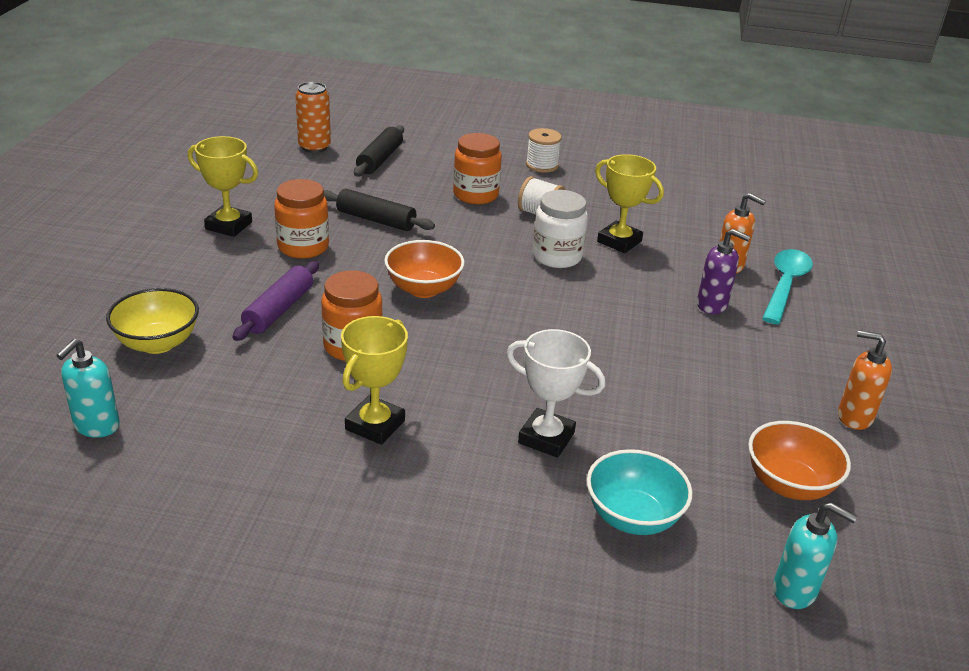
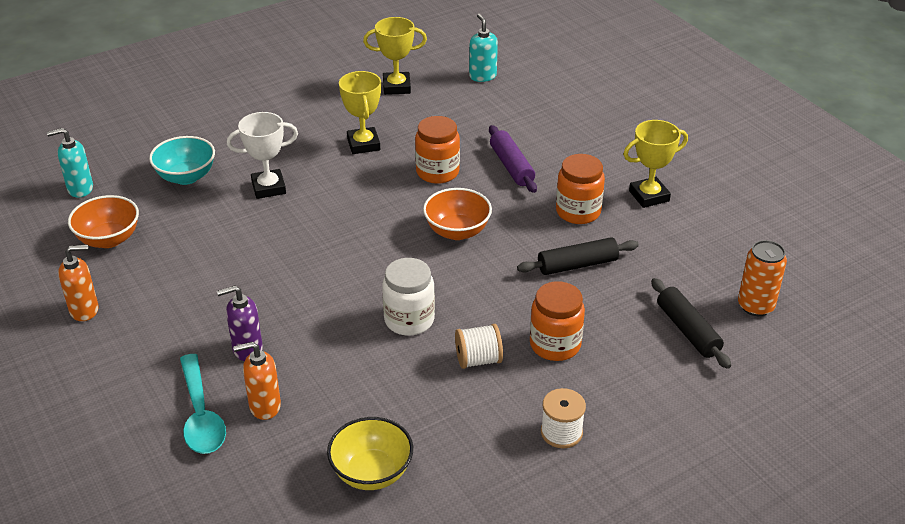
camera: 140 degrees right, 5 degrees up
(158, 343) = (532, 116): yellow bowl -> yellow bowl (371, 473)
(619, 241) = (381, 372): yellow trophy -> yellow trophy (396, 87)

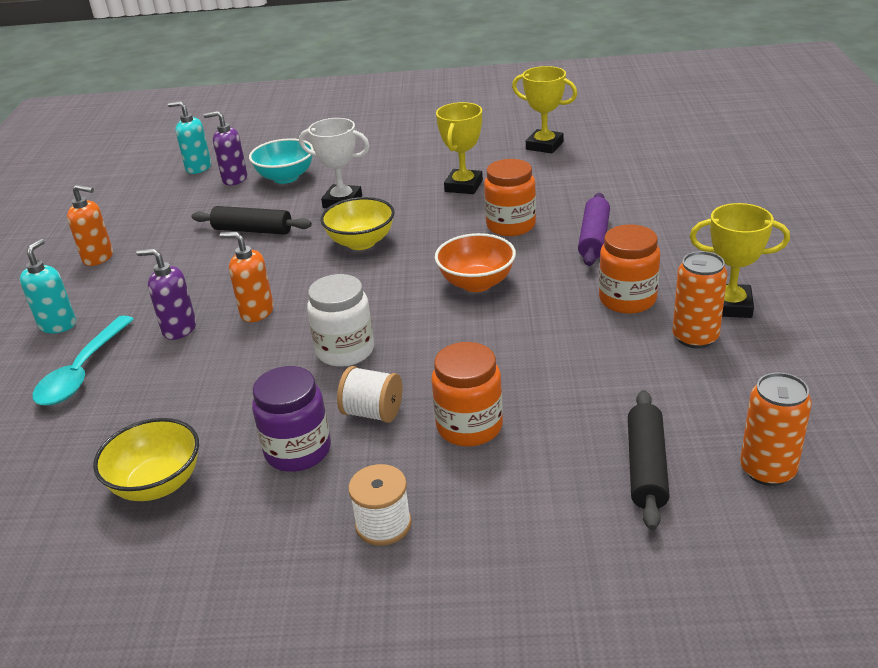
camera: 35 degrees right, 5 degrees down
(109, 239) = (176, 209): orange bowl -> none
(134, 191) = (234, 179): none -> purple soap dispenser
(264, 406) = (138, 384): orange soap dispenser -> orange soap dispenser (256, 312)
(326, 222) = (361, 242): none -> yellow bowl
(452, 407) = (298, 451): none -> purple jar
(482, 76) = (642, 153): turquoise soap dispenser -> turquoise soap dispenser (58, 325)
(577, 265) = (575, 352): black rolling pin -> black rolling pin (253, 230)
(645, 228) = (695, 337): none -> orange can

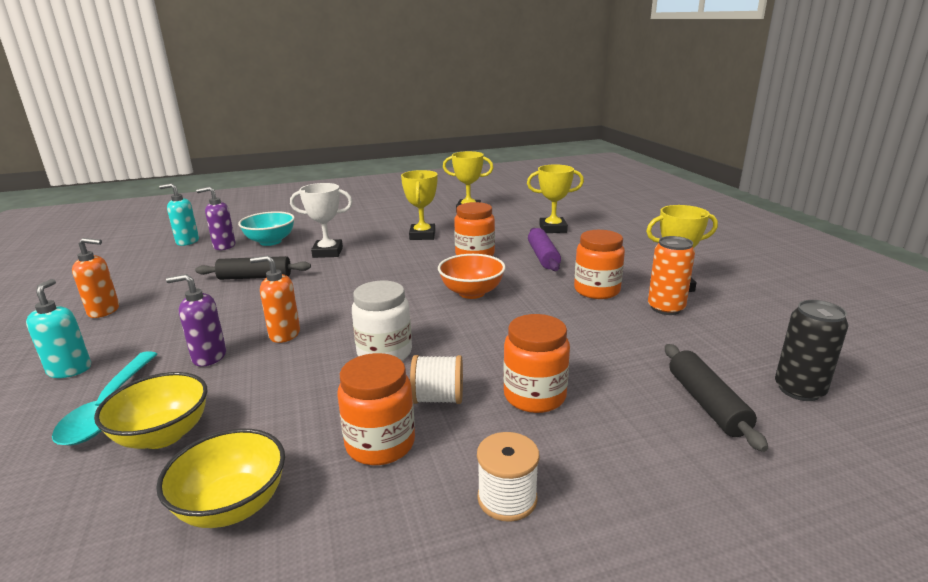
camera: 20 degrees left, 10 degrees down
(298, 451) = (380, 444): purple jar -> orange jar
(361, 242) = (358, 276): yellow bowl -> yellow bowl (163, 435)
(636, 192) = (553, 229): none -> yellow trophy
(767, 470) = (799, 390): orange can -> black can

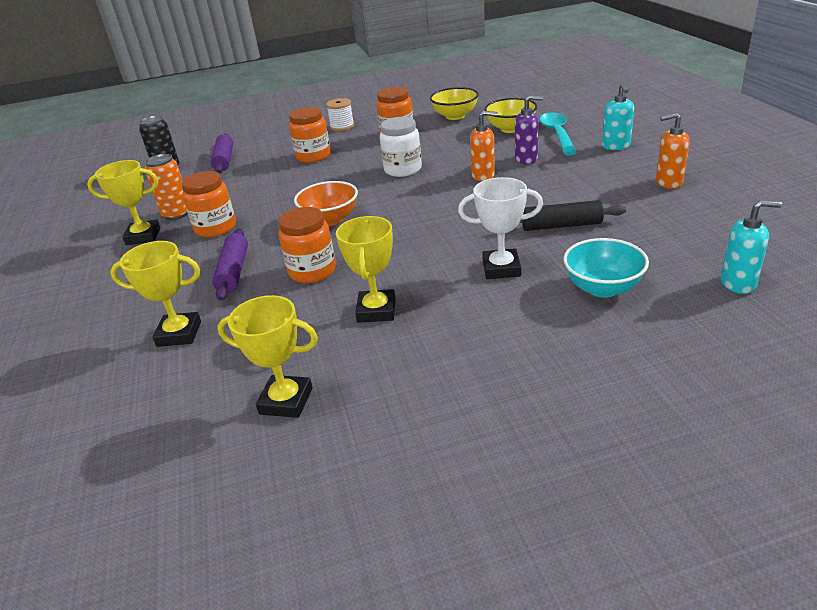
camera: 175 degrees left, 10 degrees up
(224, 246) = (664, 275): purple soap dispenser -> none
(438, 398) = (368, 151): white spool -> none
(707, 403) = (224, 160): black rolling pin -> purple rolling pin

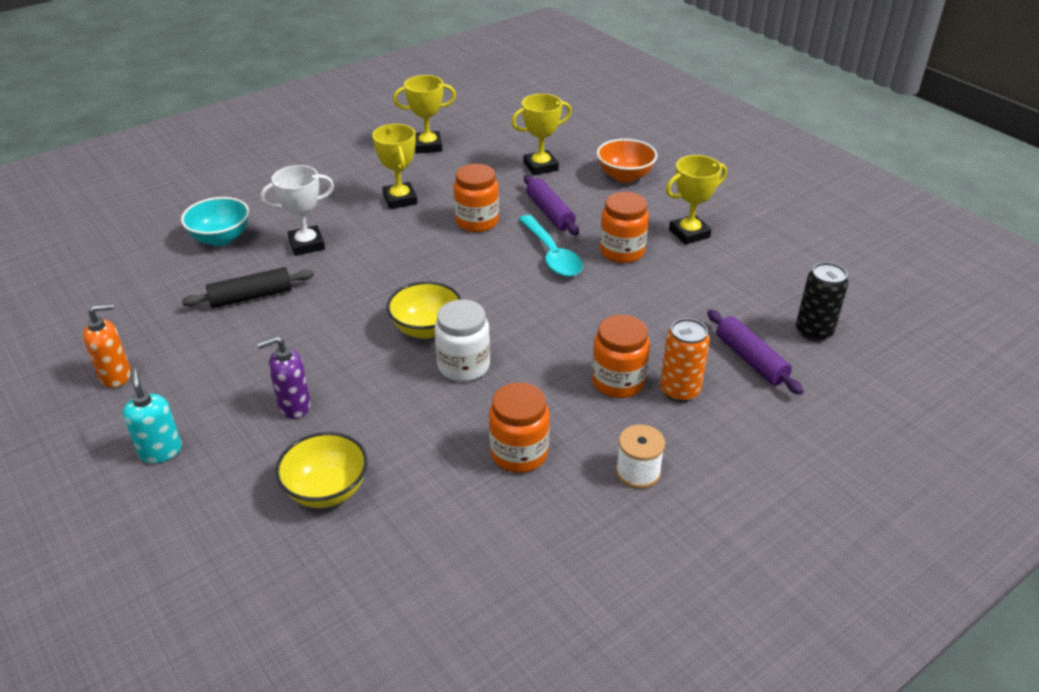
camera: 155 degrees right, 5 degrees up
(177, 214) = (691, 263): orange can -> orange can (679, 390)
(330, 219) = (503, 276): orange bowl -> orange bowl (625, 176)
(455, 116) = (439, 529): yellow bowl -> yellow bowl (426, 329)
(483, 176) = (348, 365): orange soap dispenser -> none
(557, 134) = (247, 478): turquoise spoon -> turquoise spoon (551, 254)
(738, 283) = (110, 255): turquoise soap dispenser -> none

